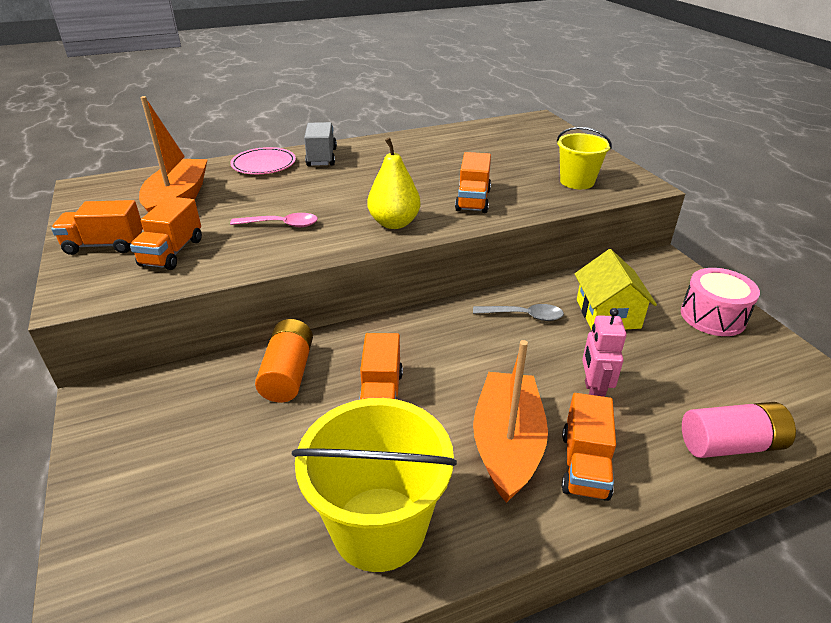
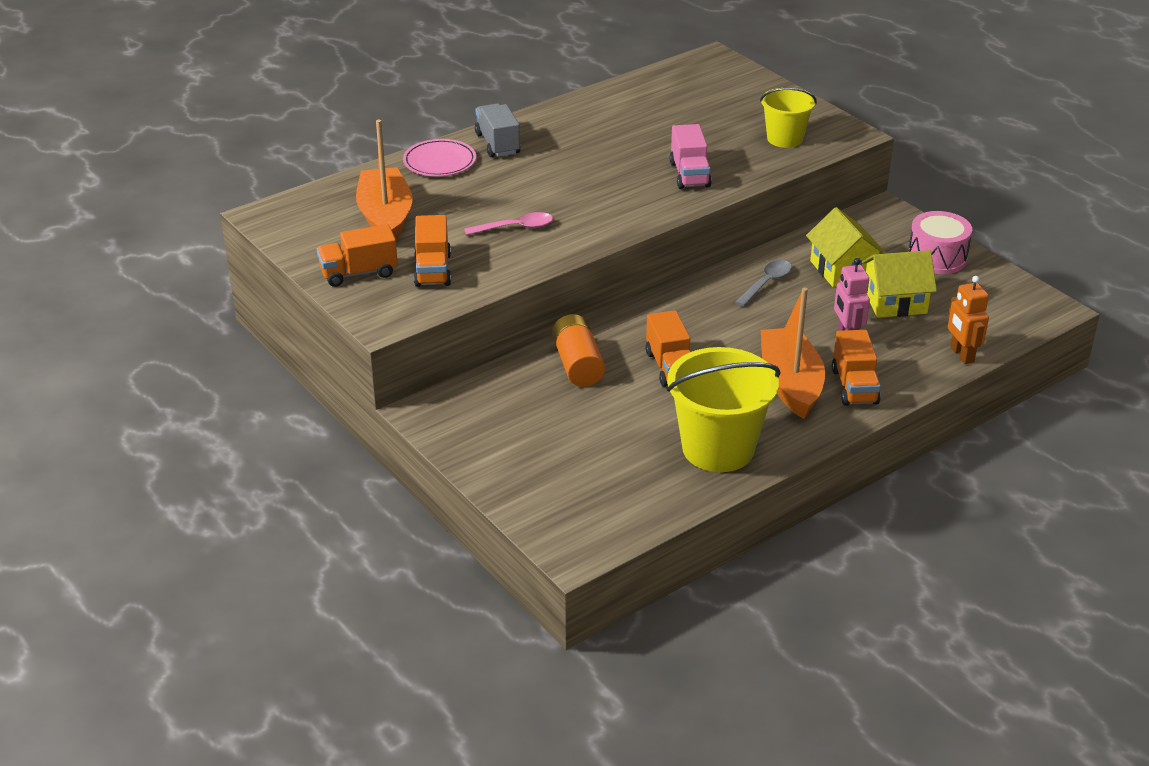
camera: 15 degrees left, 0 degrees up
(394, 223) = (625, 210): yellow pear -> none
(473, 200) = (689, 175): orange truck -> pink truck
(524, 316) = (766, 283): grey spoon -> grey spoon turned 45 degrees counterclockwise
(657, 359) = (895, 302): none -> yellow house
(730, 444) = (961, 355): pink battery -> orange robot

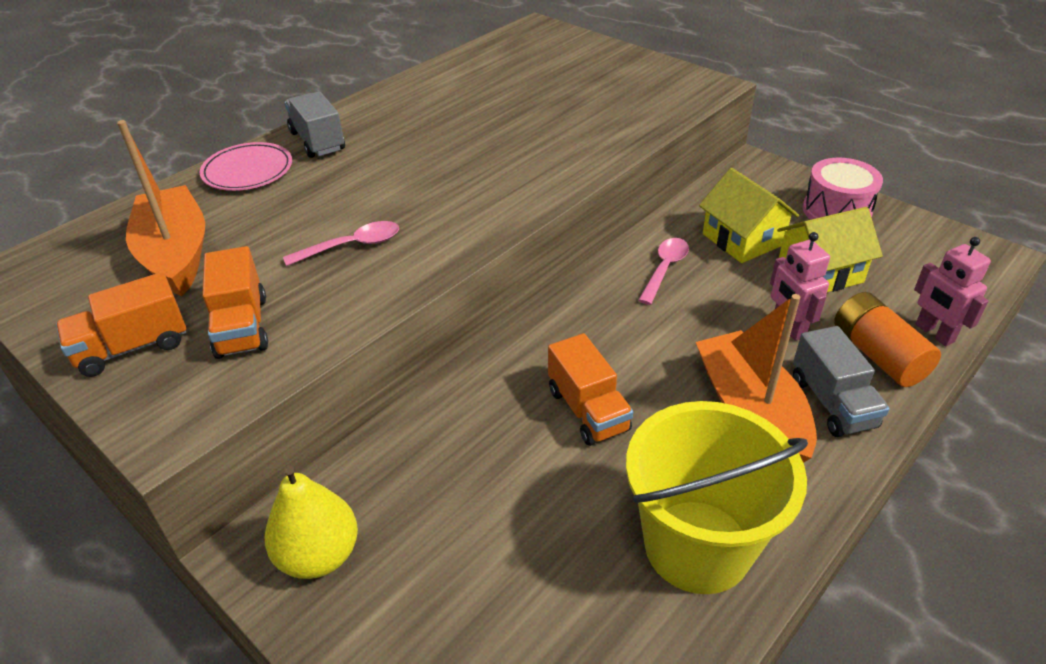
camera: 10 degrees left, 5 degrees up
(466, 419) = (319, 555): none -> yellow pear
(578, 364) = (464, 426): orange battery -> orange battery (878, 355)
(689, 175) = (552, 150): pink truck -> none
(766, 283) = (664, 269): grey spoon -> pink spoon
(785, 139) = (642, 97): yellow bucket -> none
(854, 386) = (832, 403): orange truck -> grey truck
(961, 355) = (934, 333): orange robot -> pink robot

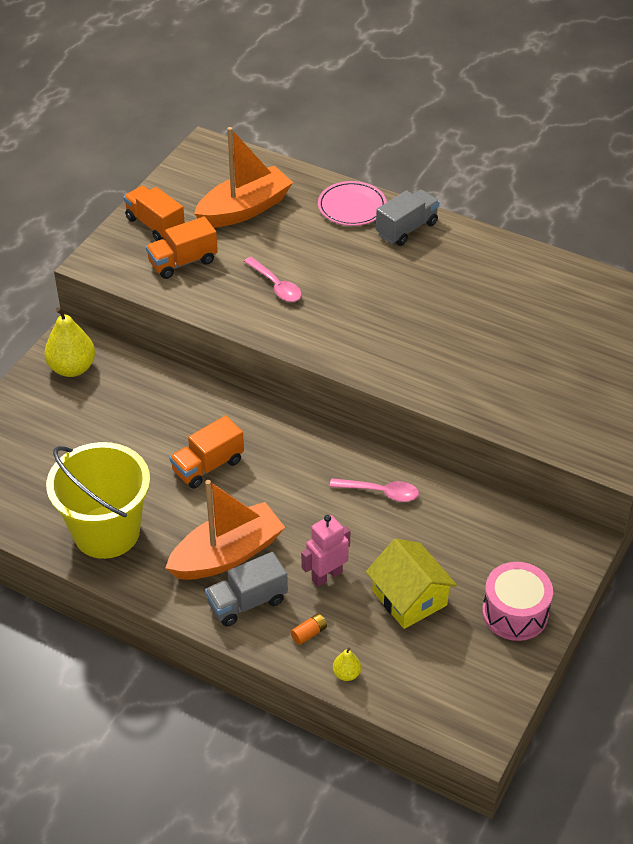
camera: 75 degrees right, 5 degrees up
(742, 239) = (442, 542): yellow house -> none
(878, 355) = (309, 633): orange battery -> orange battery, size x0.44
(934, 333) = (346, 674): pink robot -> yellow pear

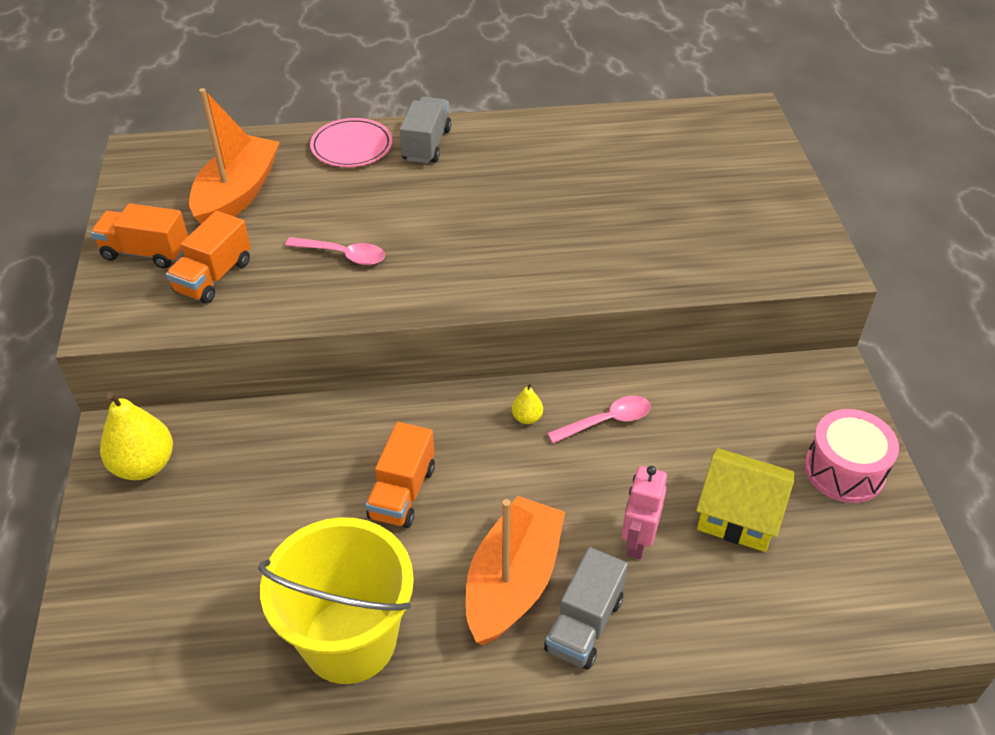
camera: 35 degrees left, 0 degrees up
(309, 633) = (680, 618): orange battery -> none
(346, 674) = (760, 640): yellow pear -> yellow pear (527, 418)

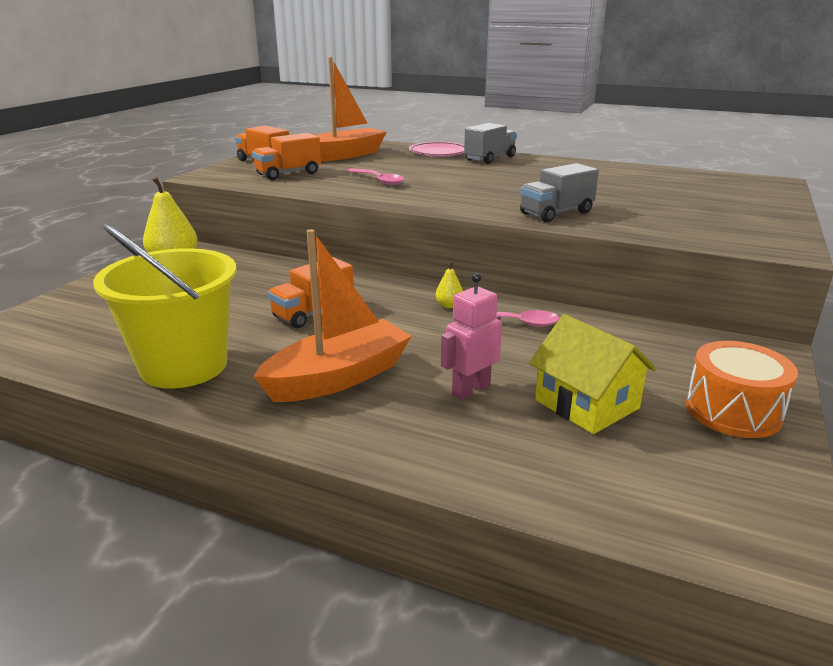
camera: 30 degrees right, 20 degrees down
(584, 625) = (368, 419): grey truck -> grey truck (556, 213)
(844, 470) = (733, 411): pink drum -> orange drum

